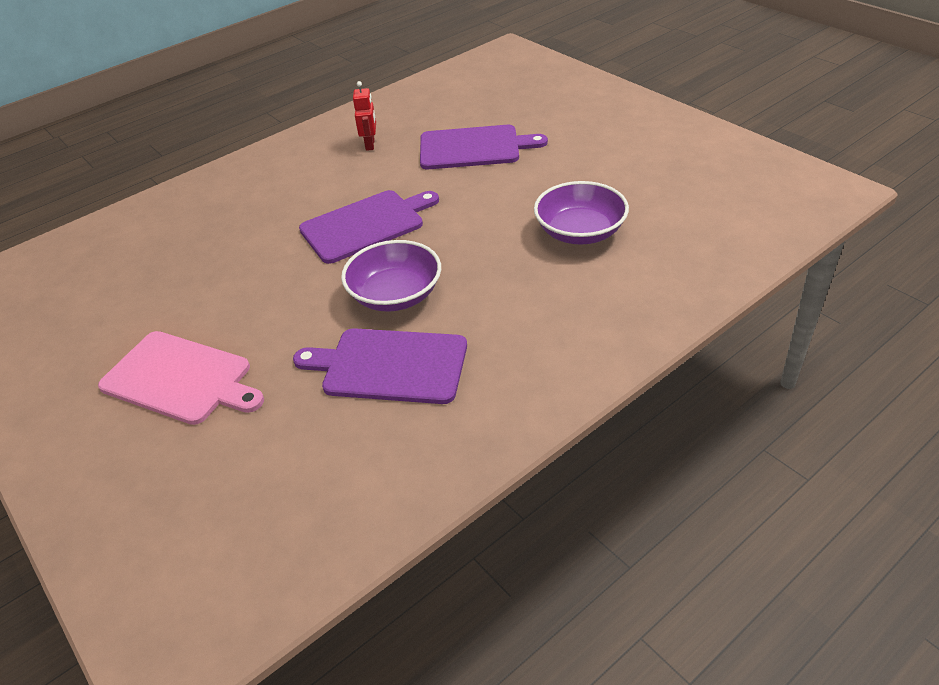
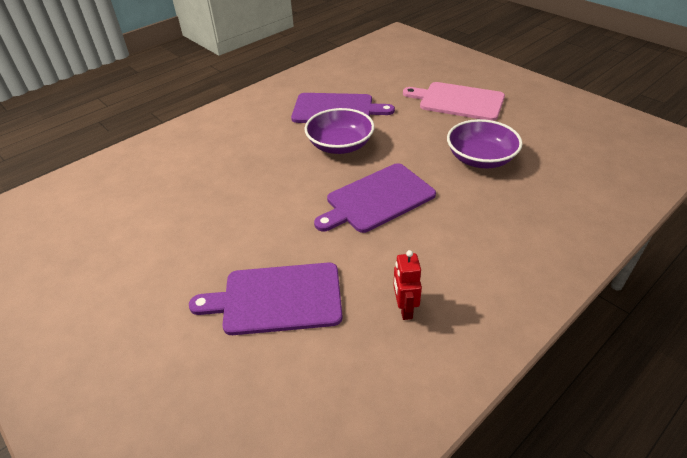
camera: 175 degrees right, 0 degrees up
(580, 232) = (197, 192): purple bowl -> purple bowl (480, 159)

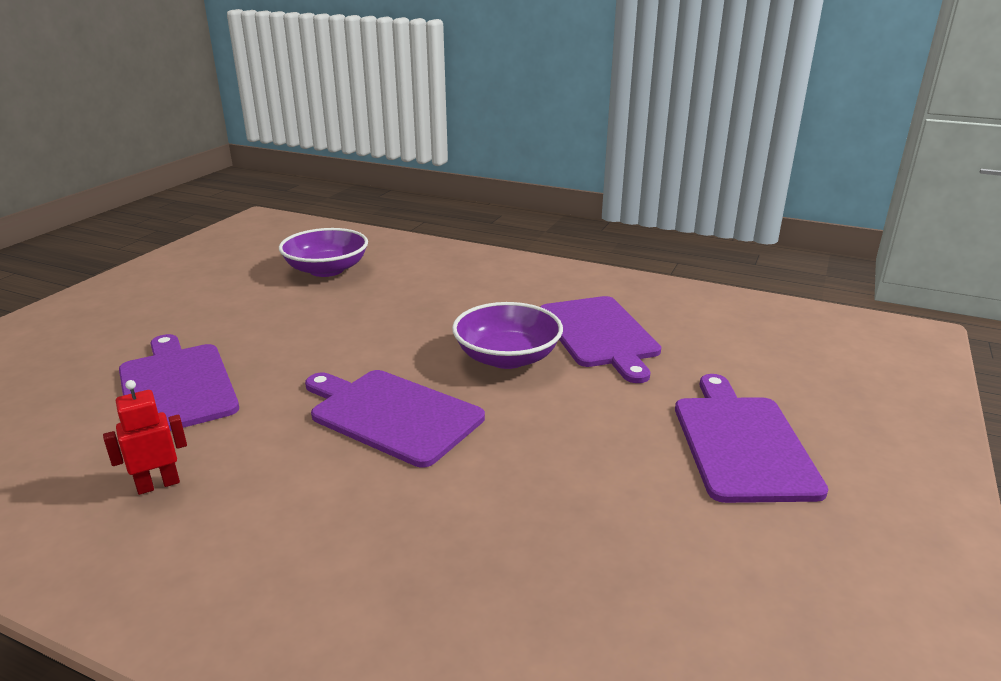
camera: 65 degrees right, 15 degrees down
(458, 101) = (742, 443): pink cutting board -> purple cutting board
(480, 159) = (563, 501): purple bowl -> purple bowl (326, 270)

